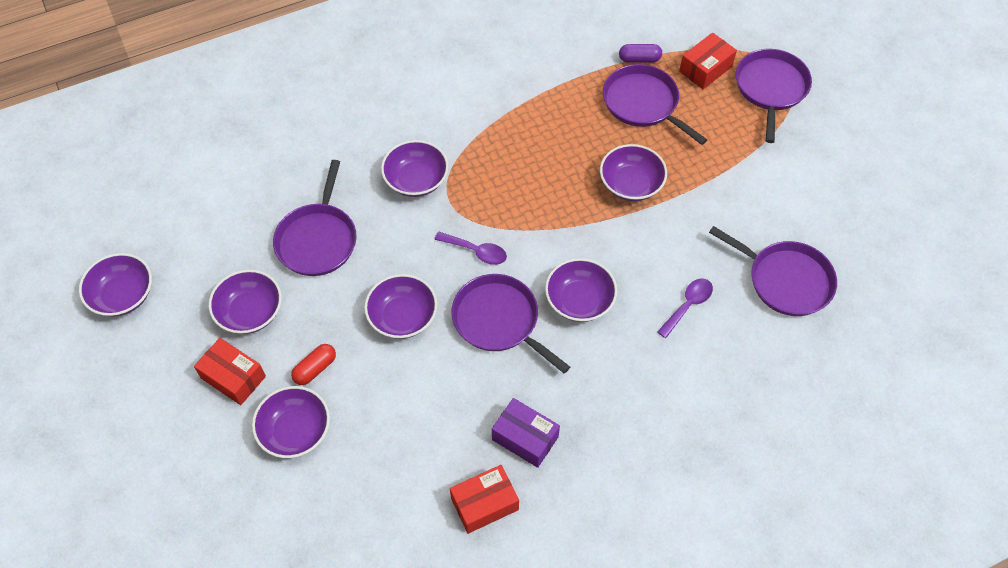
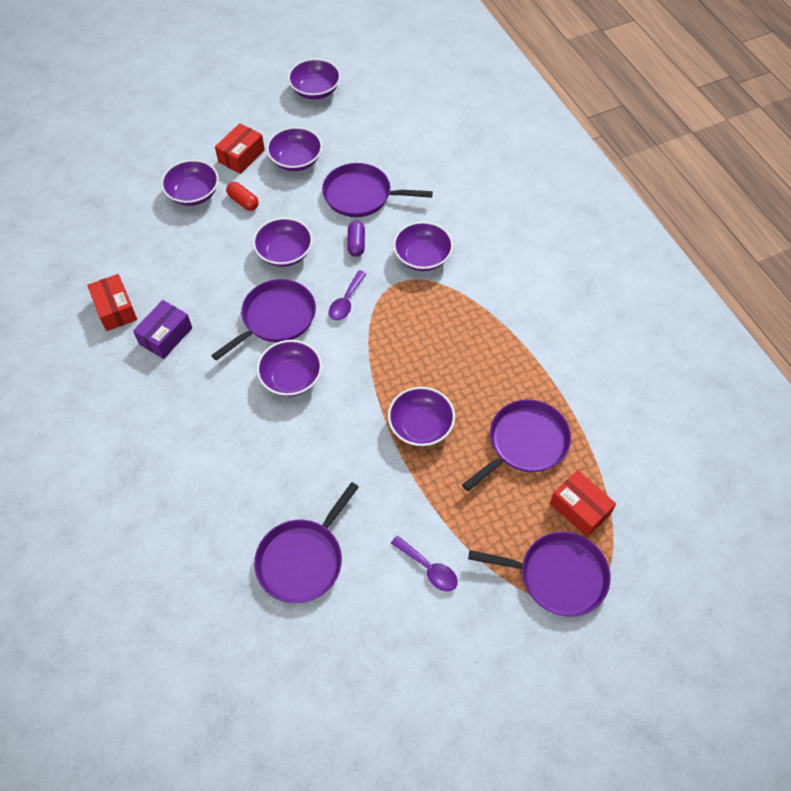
camera: 90 degrees right, 0 degrees up
(639, 59) = (586, 443): purple capsule -> purple capsule (356, 244)
(688, 305) = (280, 466): purple spoon -> purple spoon (428, 568)

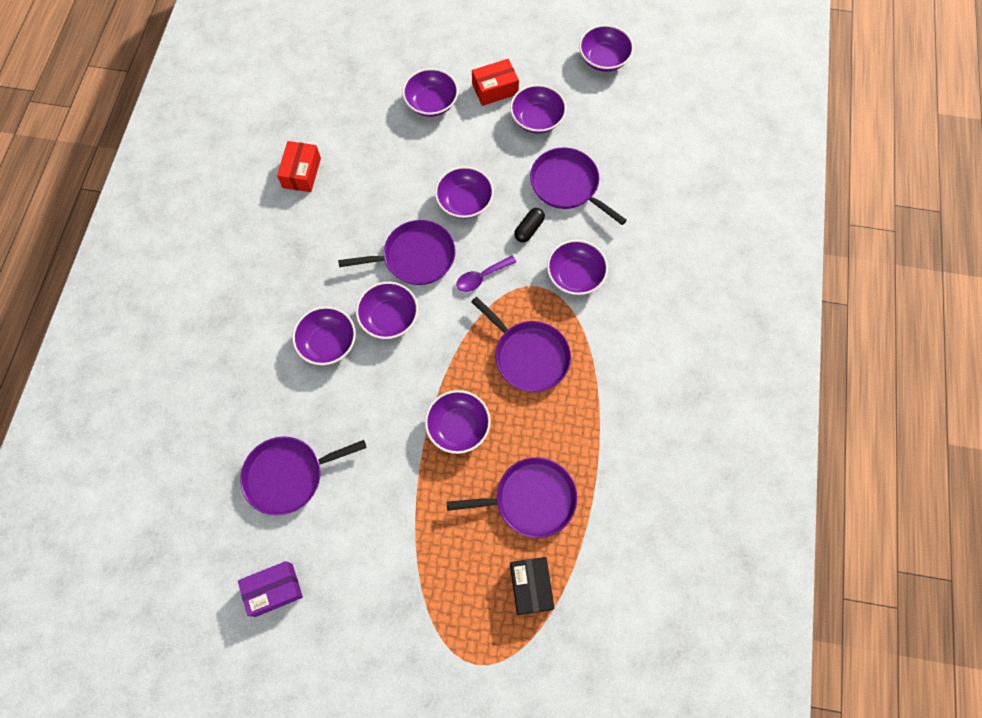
camera: 35 degrees right, 10 degrees up
(165, 336) = (322, 219): purple box -> purple box (274, 589)
(243, 202) = (466, 134): red capsule -> none
(251, 430) = (328, 343): none -> purple bowl
(356, 244) = (529, 229): purple capsule -> black capsule
(428, 568) = (374, 549): purple spoon -> none
(557, 576) = (468, 629): purple pan -> purple pan (528, 356)
(580, 508) = (531, 587): red box -> black box

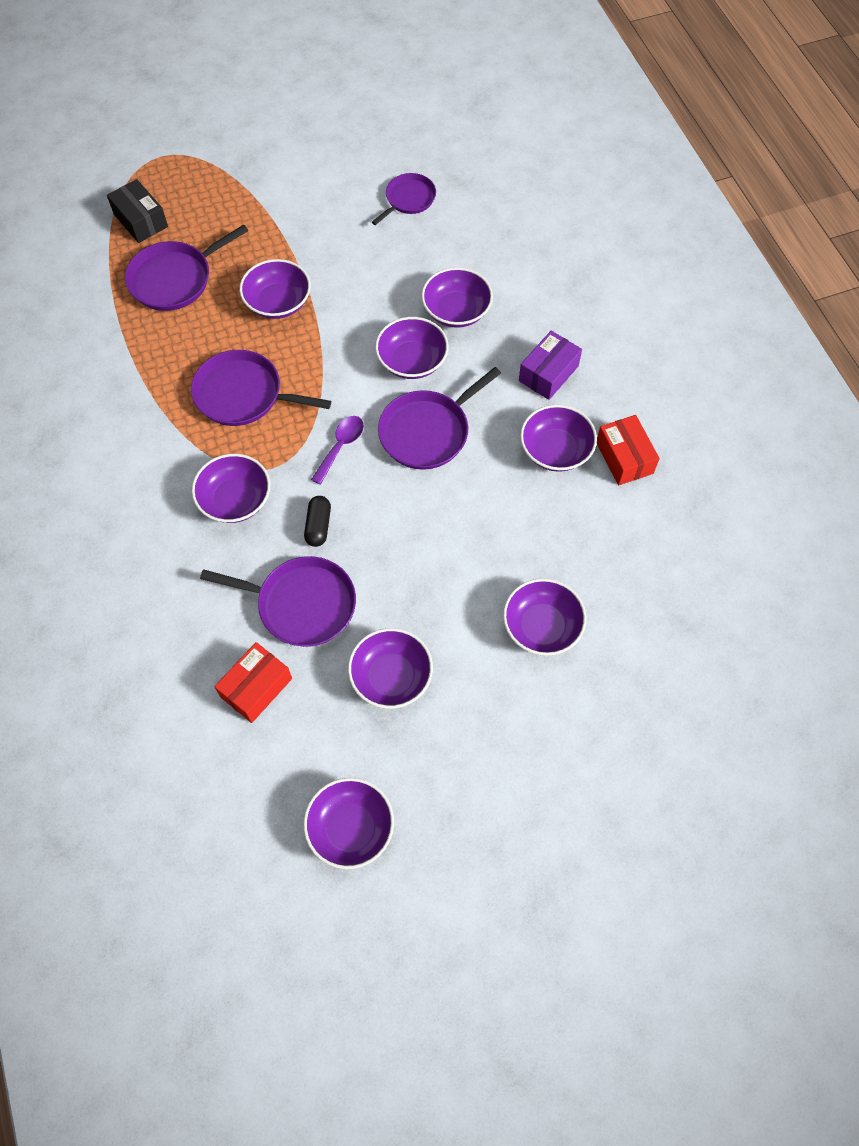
camera: 150 degrees right, 5 degrees down
(274, 589) = (359, 128): purple box -> purple box (548, 373)
(288, 475) = (408, 199): purple pan -> purple pan, size x0.63
(464, 202) = (414, 520): purple bowl -> purple bowl (555, 450)
(495, 89) = (474, 692): red box -> red box (256, 687)

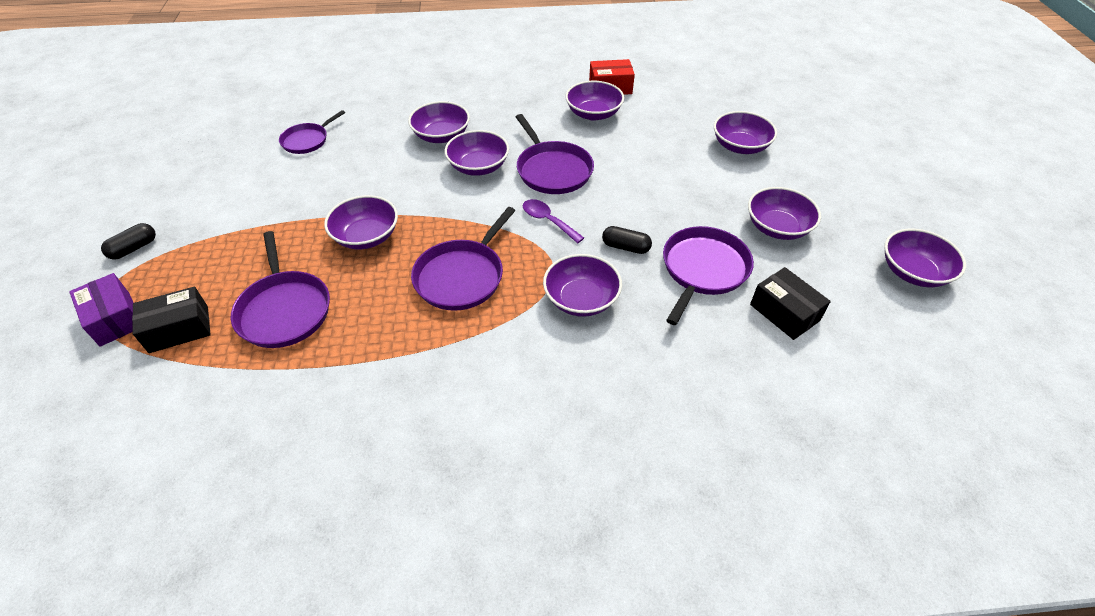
camera: 75 degrees left, 15 degrees down
(221, 147) = (134, 248): none -> black capsule
(256, 687) = (784, 312): red box -> black box
(408, 199) = (307, 140): purple pan -> purple pan turned 105 degrees counterclockwise
(548, 373) = (524, 104): purple box -> purple box (115, 319)

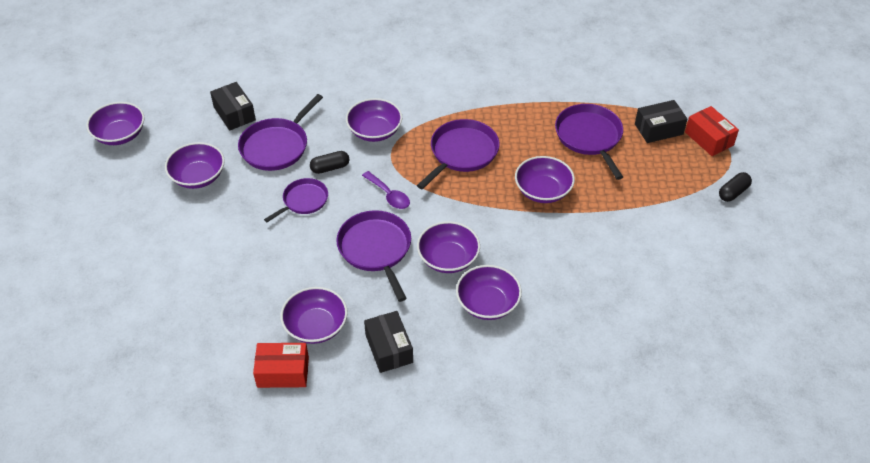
camera: 175 degrees left, 0 degrees up
(115, 319) = (709, 139): purple box -> red box
(307, 140) = (631, 307): purple pan -> purple pan (303, 201)
(527, 104) = (389, 348): none -> black box
(625, 247) = (330, 168): black capsule -> black capsule turned 45 degrees counterclockwise
(740, 146) = (178, 266): purple bowl -> none

